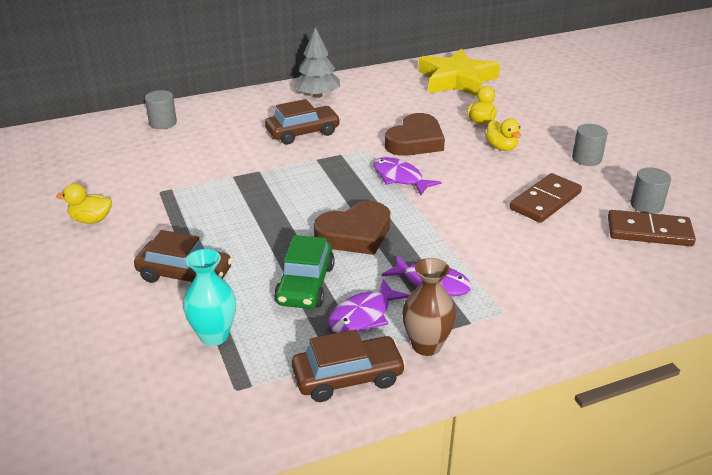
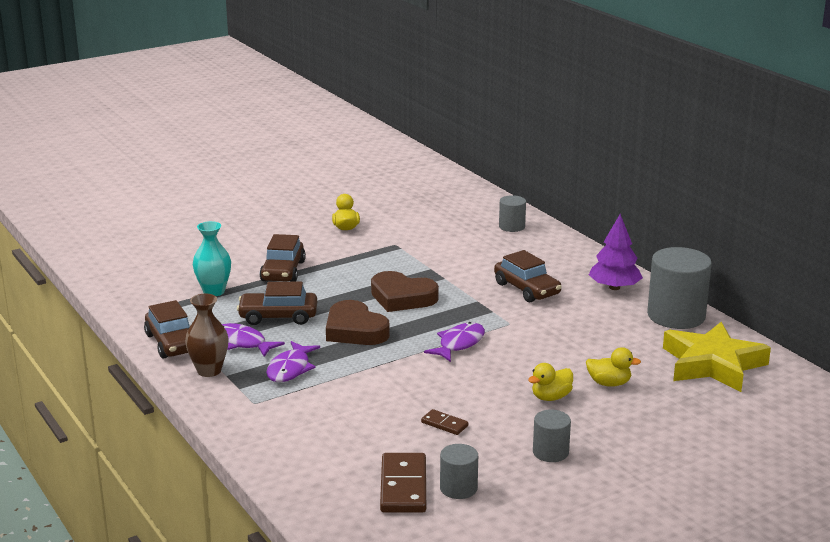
camera: 80 degrees right, 10 degrees down
(305, 285) = (278, 316): green car -> brown car
(317, 95) = (614, 287): grey tree -> purple tree
(376, 80) = (676, 316): none -> grey cylinder
(415, 141) = (539, 347): brown heart -> brown heart (402, 297)
(545, 201) = (444, 424): brown domino -> brown domino, size x0.52

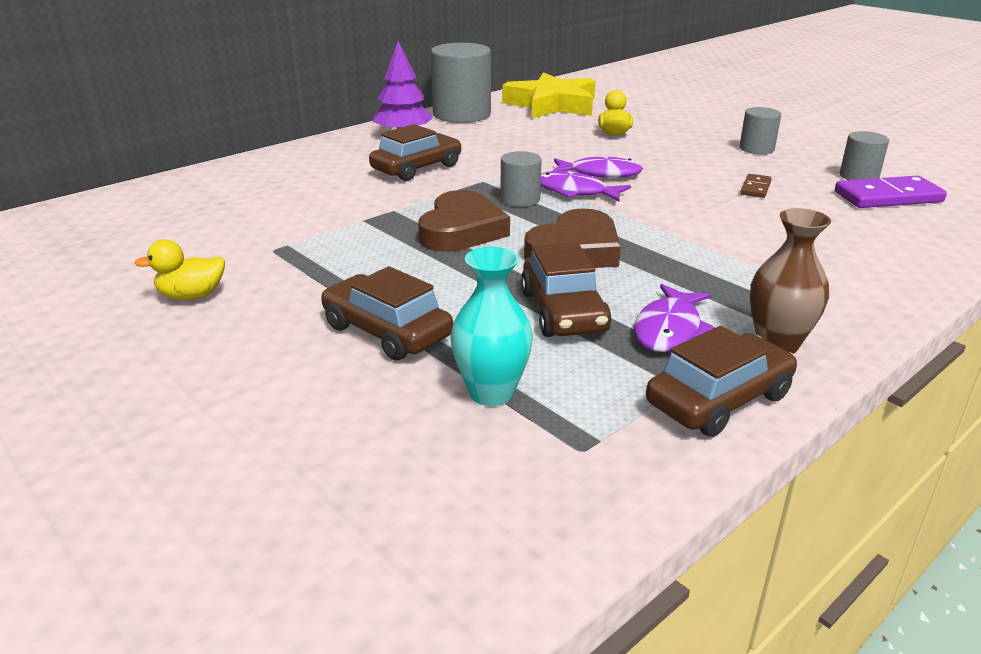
camera: 100 degrees left, 5 degrees up
(283, 271) = (387, 331): brown car -> brown car turned 135 degrees counterclockwise
(290, 369) = (716, 281): purple fish -> purple fish (600, 174)
(403, 486) = (888, 197): brown domino -> purple domino
(512, 226) = (220, 182): grey cylinder -> grey cylinder (520, 199)
(551, 397) = (659, 151): yellow duck -> none

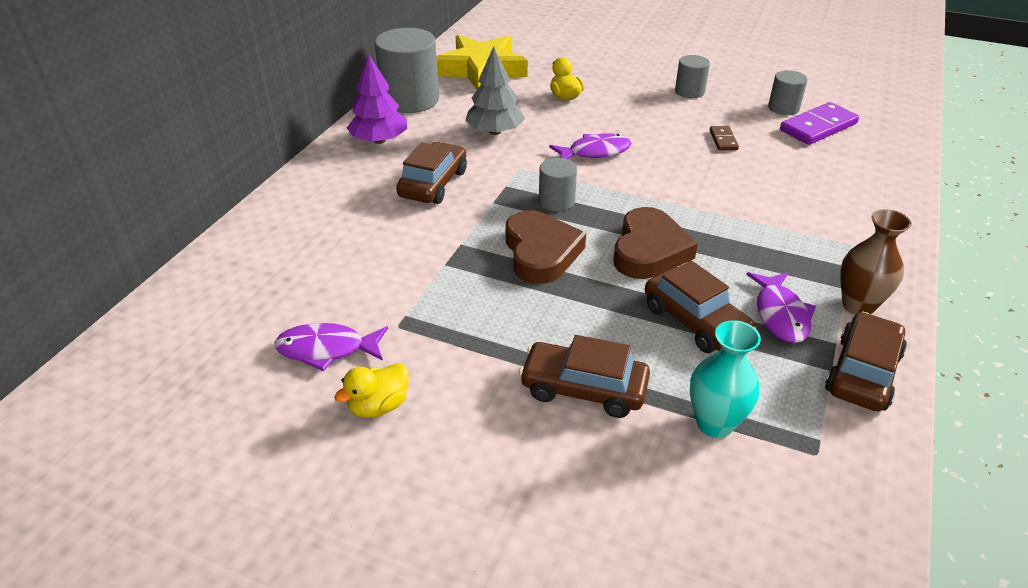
camera: 25 degrees left, 10 degrees up
(515, 145) = (495, 131): none -> grey tree
(575, 192) = (593, 180): purple fish -> purple fish (327, 349)

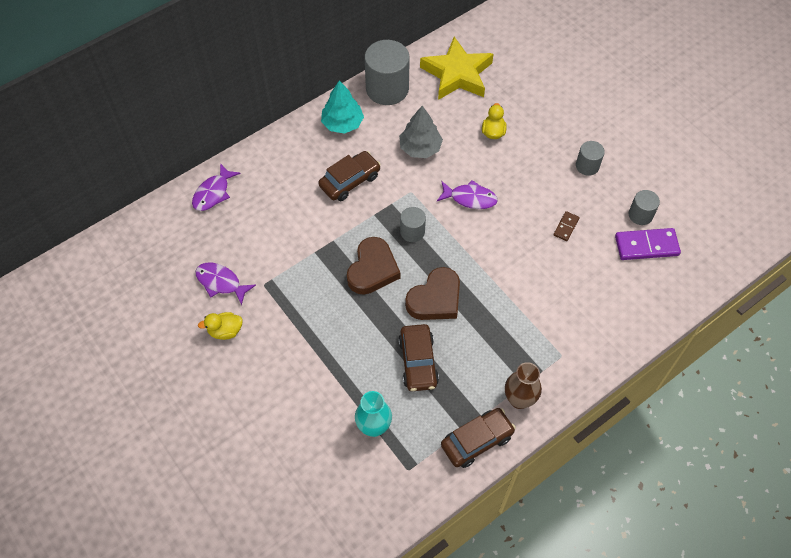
camera: 30 degrees right, 20 degrees up
(379, 140) = (342, 123): purple tree -> turquoise tree
(583, 389) = (327, 373): brown car -> none
(780, 315) = (468, 382): purple fish -> purple fish (213, 193)

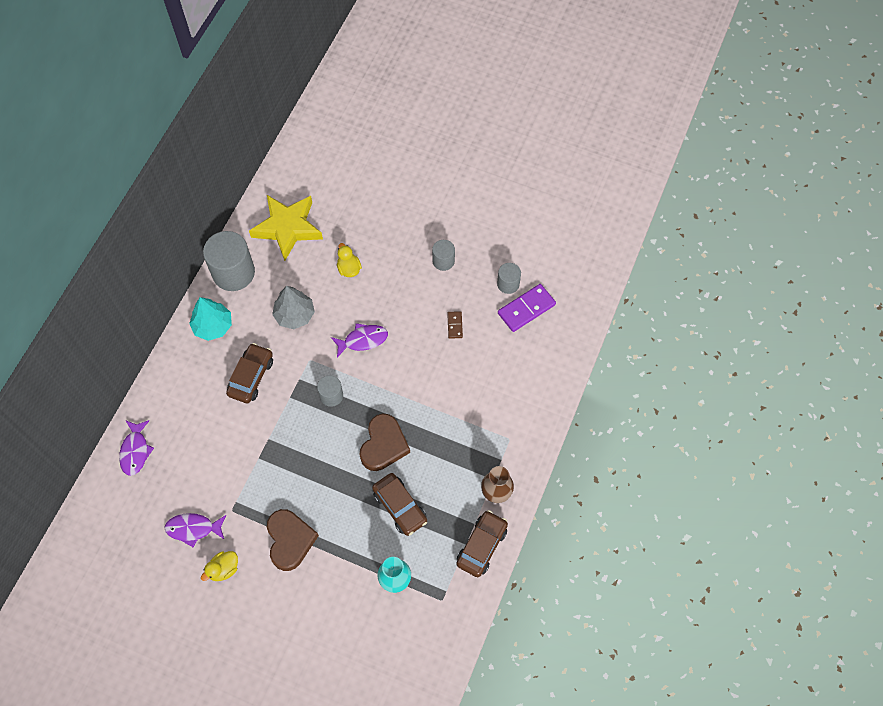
camera: 30 degrees left, 5 degrees up
(372, 269) = (317, 447): brown heart -> brown heart (290, 540)

